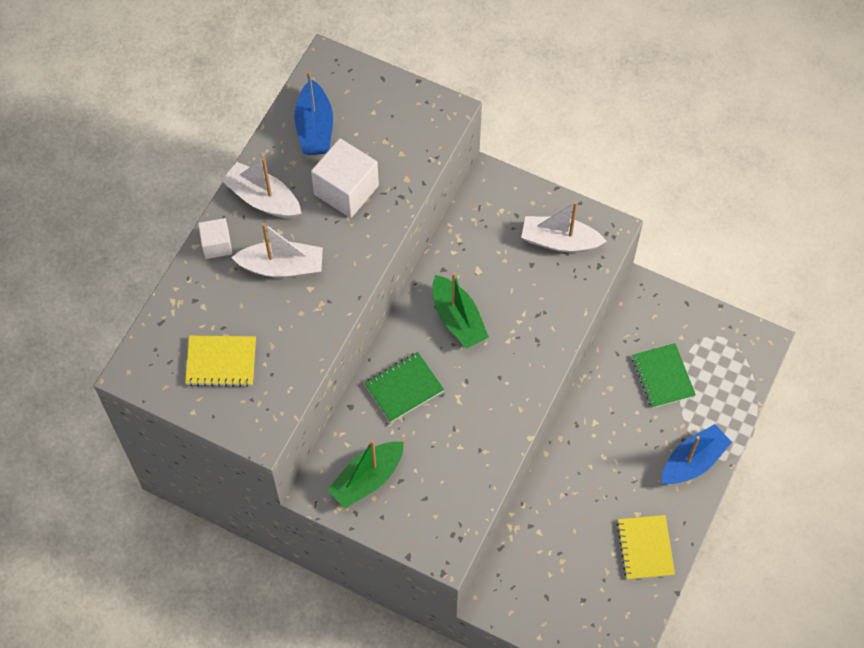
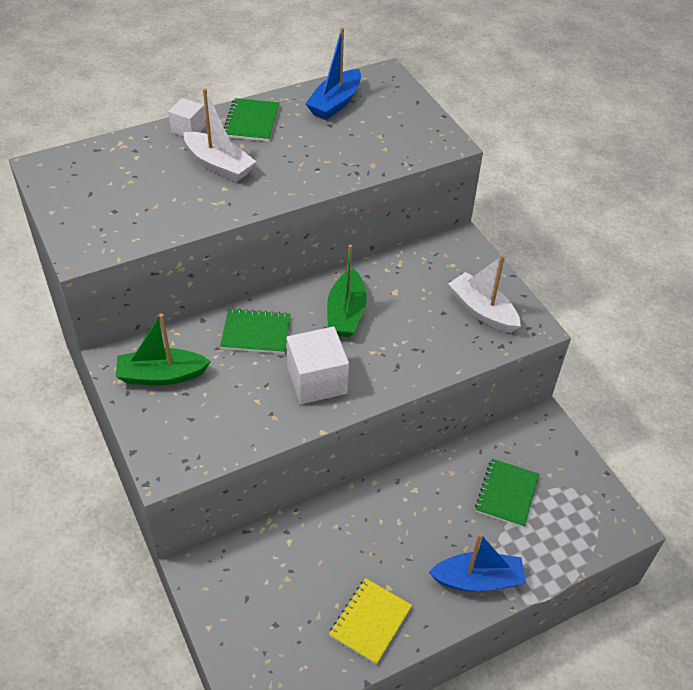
camera: 35 degrees right, 15 degrees down
(221, 362) = (108, 194): yellow notebook -> none
(263, 199) = (251, 122): white boat -> green notebook
(346, 190) = (318, 147): white cube -> white cube (317, 380)

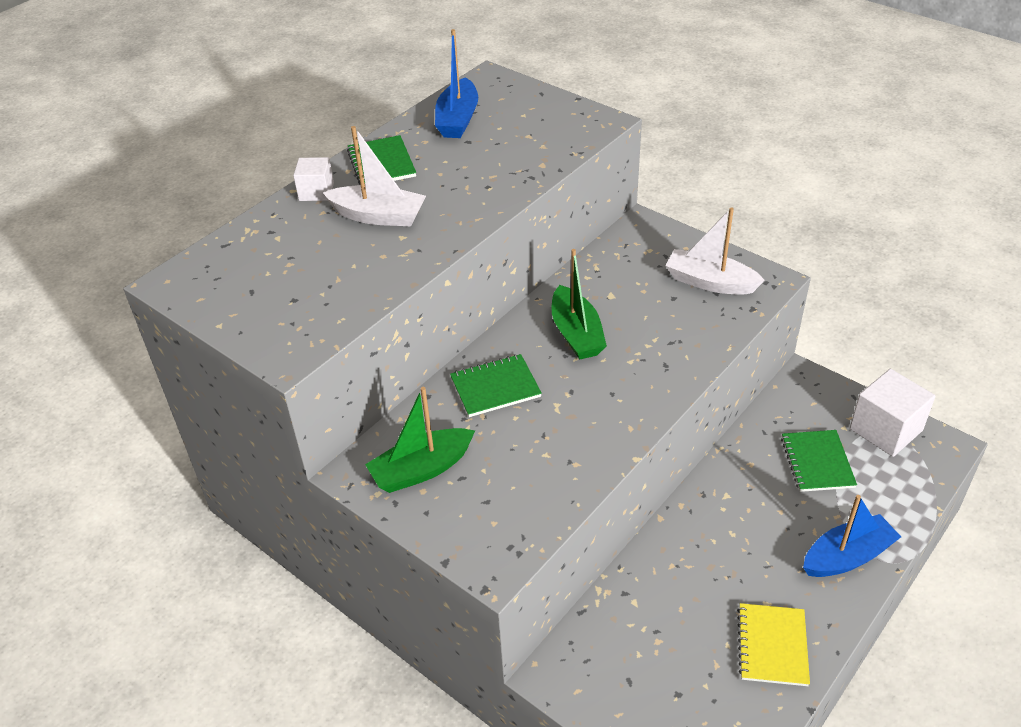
camera: 20 degrees left, 5 degrees down
(317, 380) = (594, 410): white cube -> white cube (885, 429)

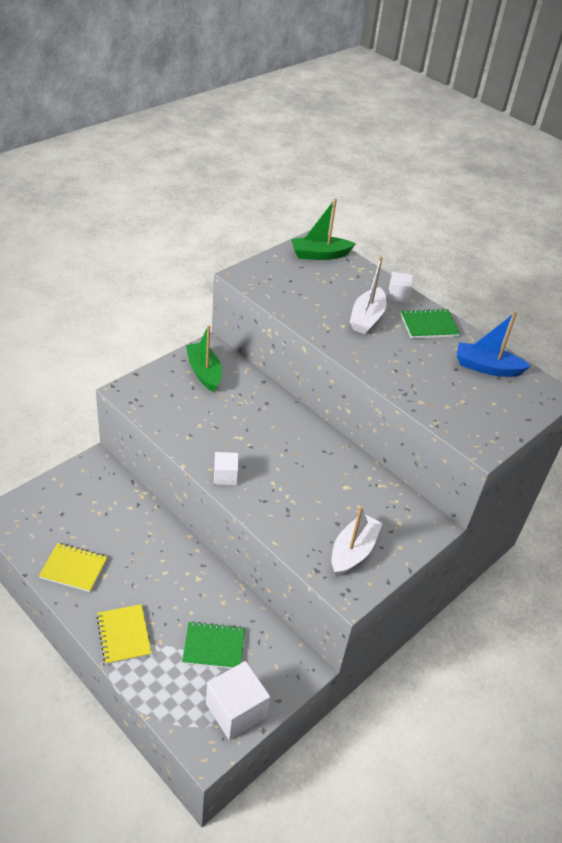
camera: 90 degrees right, 0 degrees up
(495, 387) = (263, 411): green notebook -> none
(576, 334) = (307, 459): green boat -> green boat (319, 255)
(638, 409) = (225, 476): none -> white cube
(847, 557) = (124, 635): blue boat -> yellow notebook

